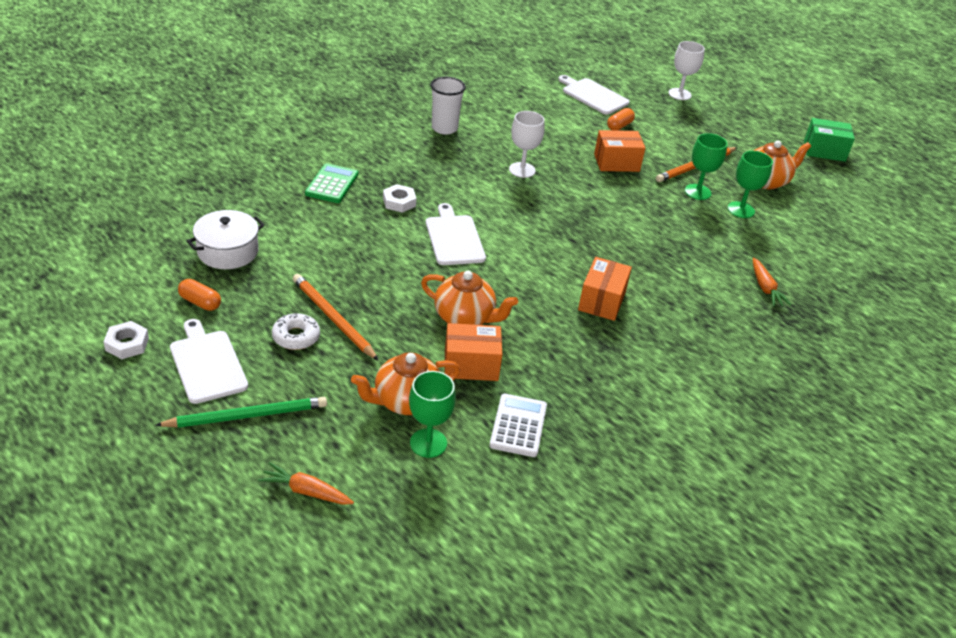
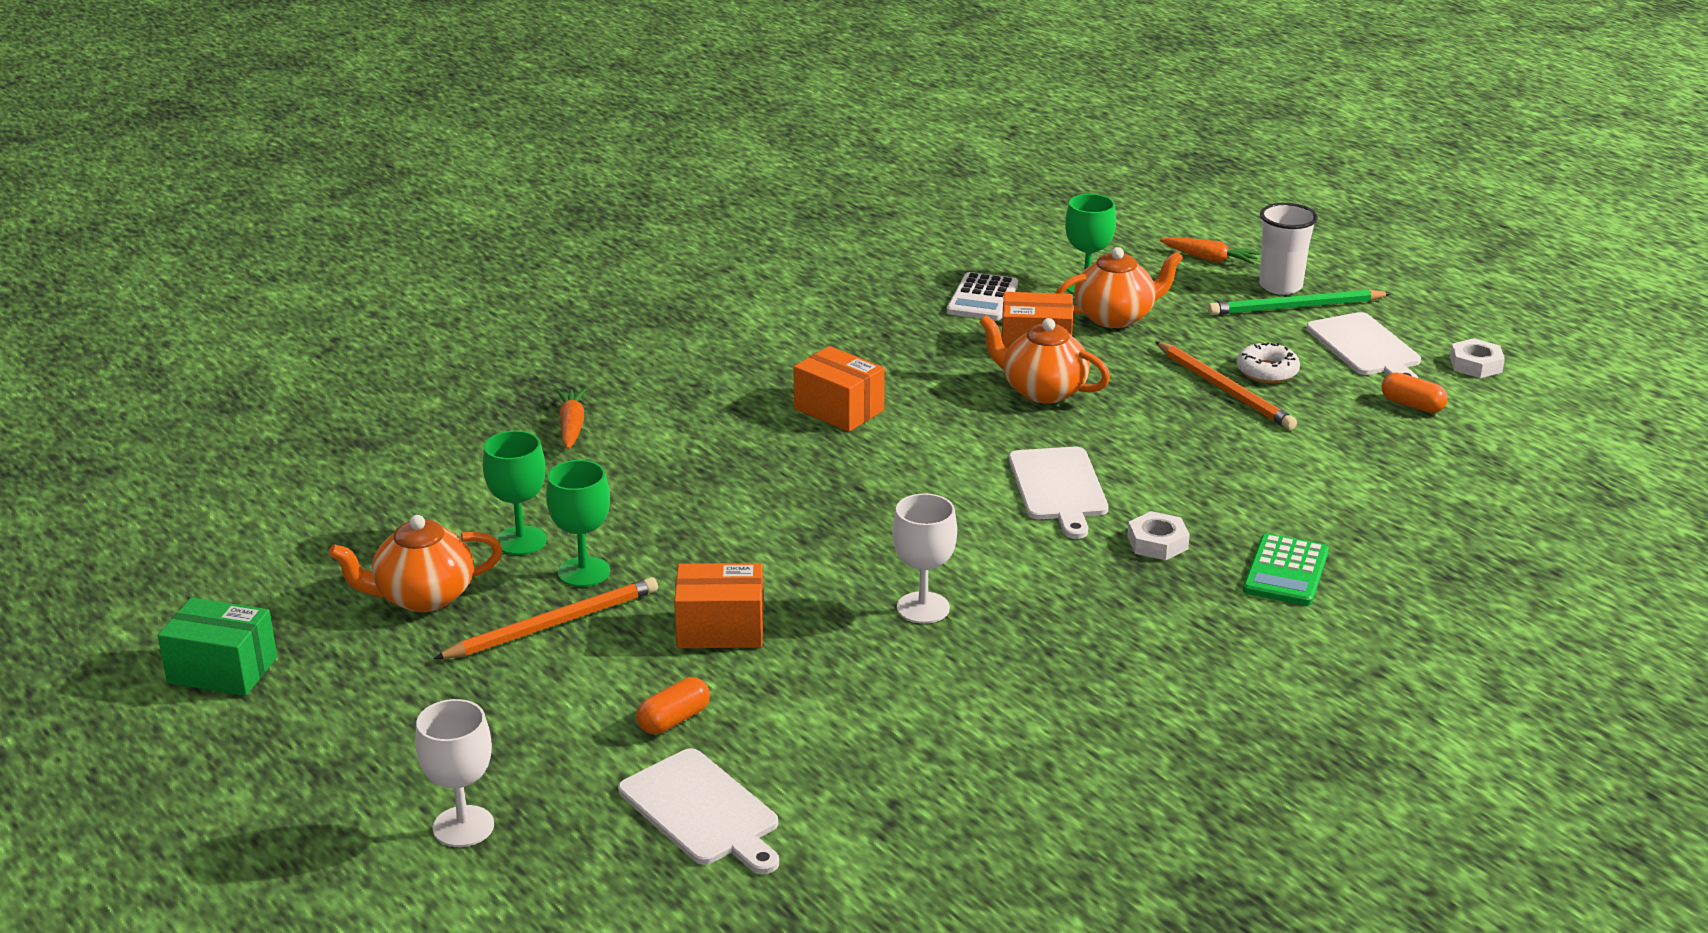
camera: 170 degrees left, 10 degrees down
(228, 251) = (1410, 465): white pot -> none
(444, 128) = (1081, 699): white cup -> white cup (1280, 286)
(602, 301) = (839, 410): orange box -> orange box turned 75 degrees counterclockwise

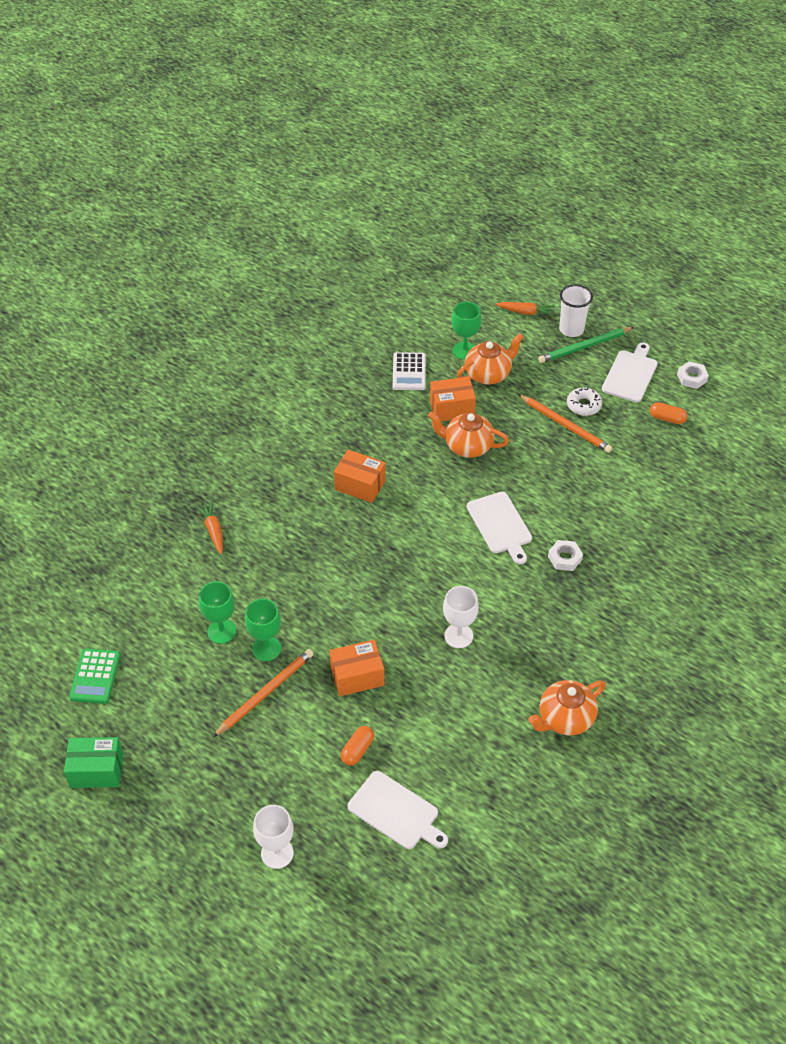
camera: 15 degrees left, 20 degrees up
(422, 597) = (184, 688): orange teapot -> orange teapot (564, 719)
(1286, 572) = (636, 566): green calculator -> green calculator (95, 676)
(1365, 347) = (630, 374): white cutting board -> white cutting board turned 120 degrees counterclockwise

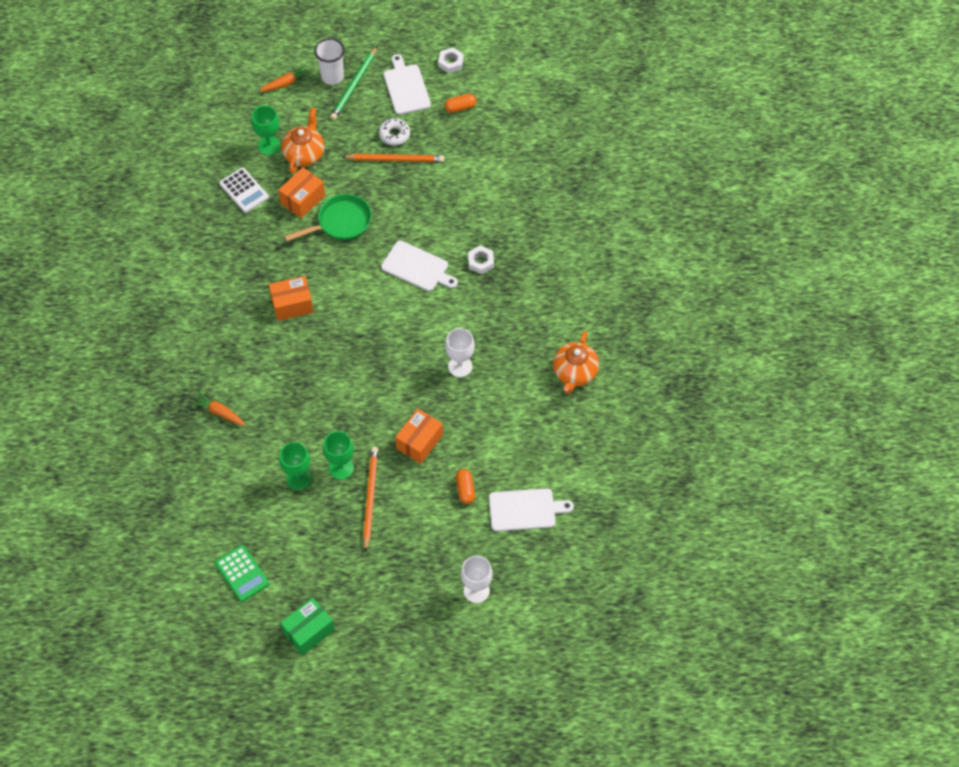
camera: 40 degrees left, 10 degrees up
(467, 446) = (341, 222): orange teapot -> green pan

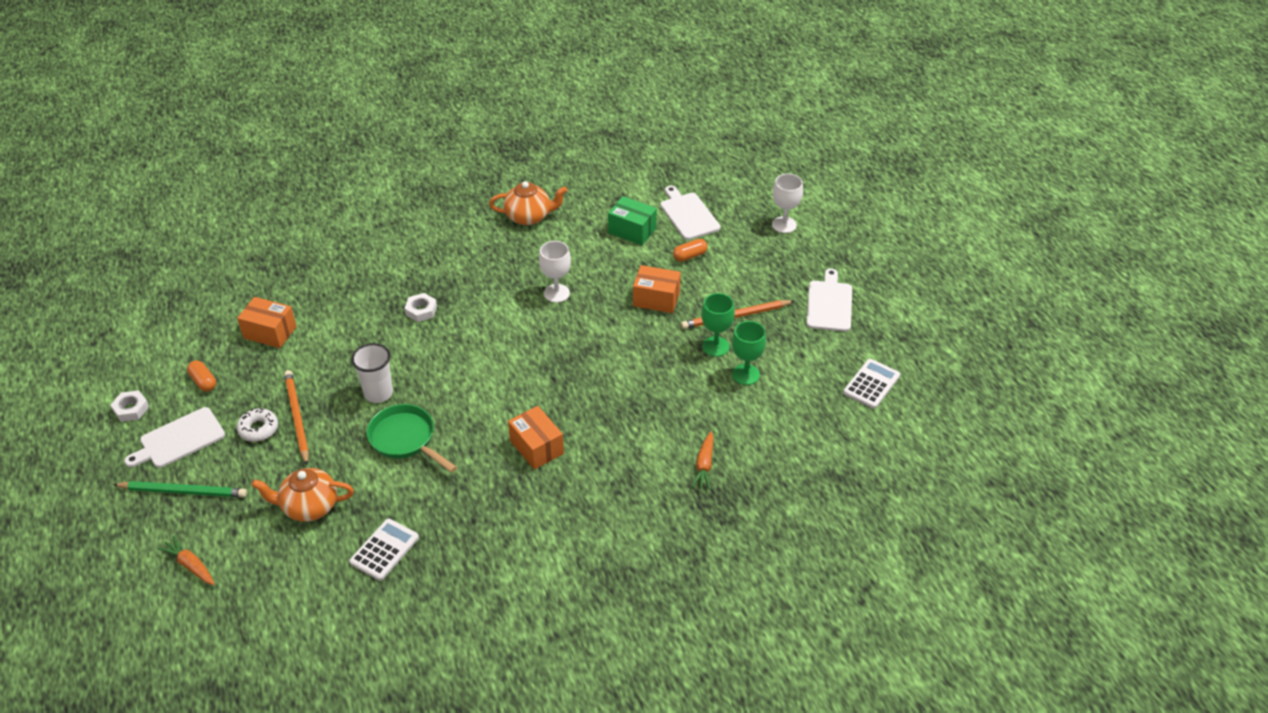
camera: 110 degrees left, 15 degrees down
(242, 573) = (871, 384): green calculator -> white calculator
(269, 146) = (304, 548): green goblet -> none
(303, 199) = (381, 485): orange box -> orange box (270, 332)
(308, 631) = (894, 319): green box -> green box (632, 230)
(332, 76) = (171, 518): white cup -> white cup (378, 393)
(417, 267) = (446, 357): white cutting board -> white cutting board (829, 304)

